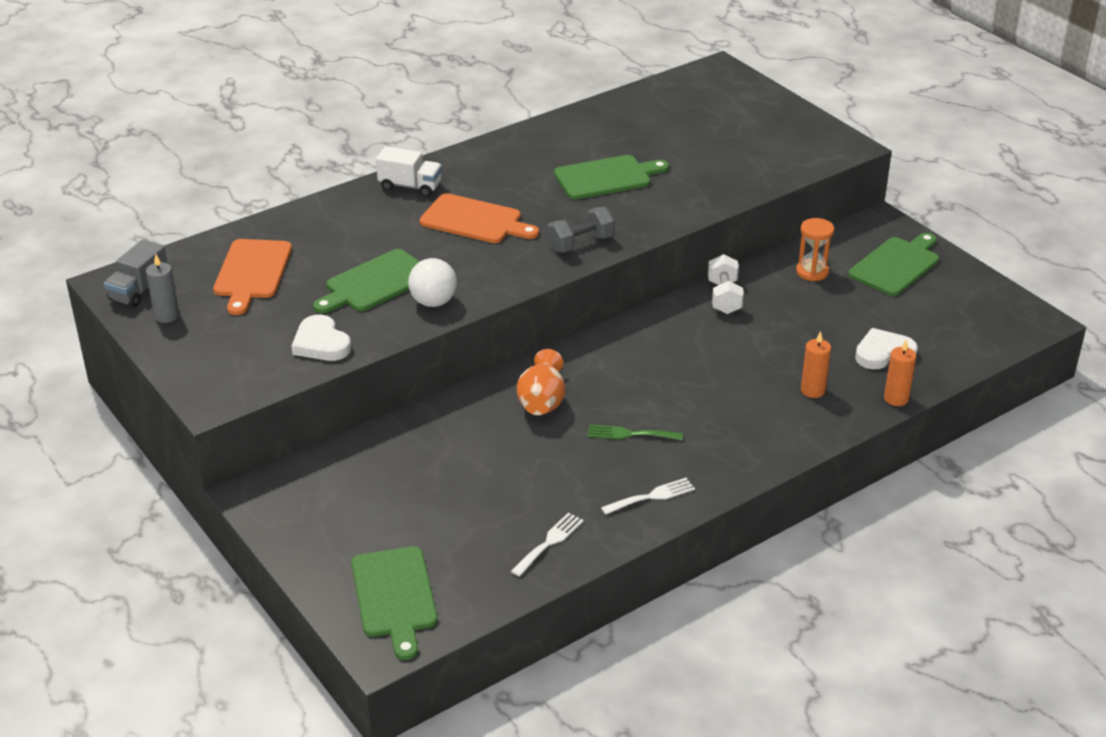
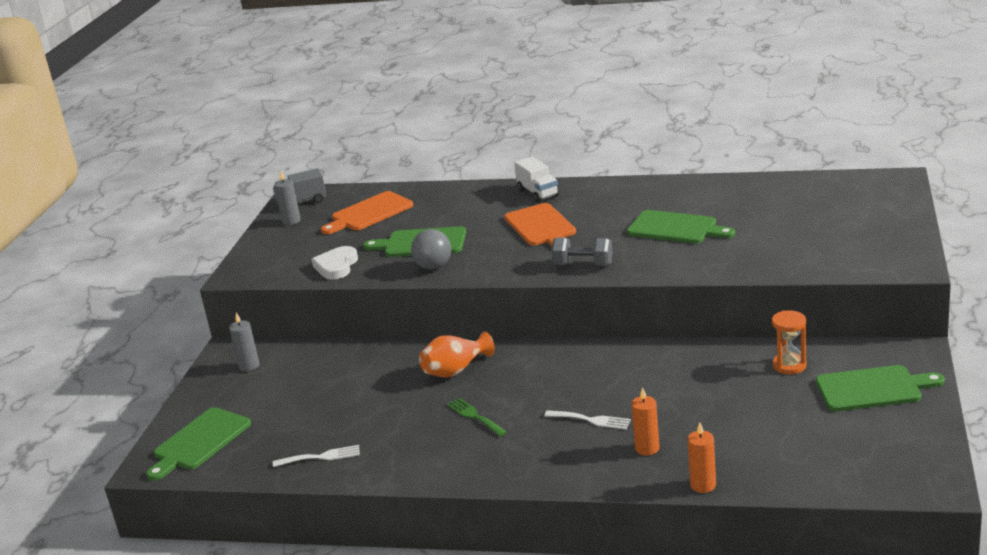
camera: 50 degrees right, 10 degrees down
(311, 498) = (249, 366): none -> grey candle
(433, 302) = (434, 267): white ball -> grey ball
(652, 496) = (423, 462): white fork -> white fork (591, 420)
(724, 297) = (688, 356): white dumbbell -> none
(883, 353) = (749, 448): white heart -> none

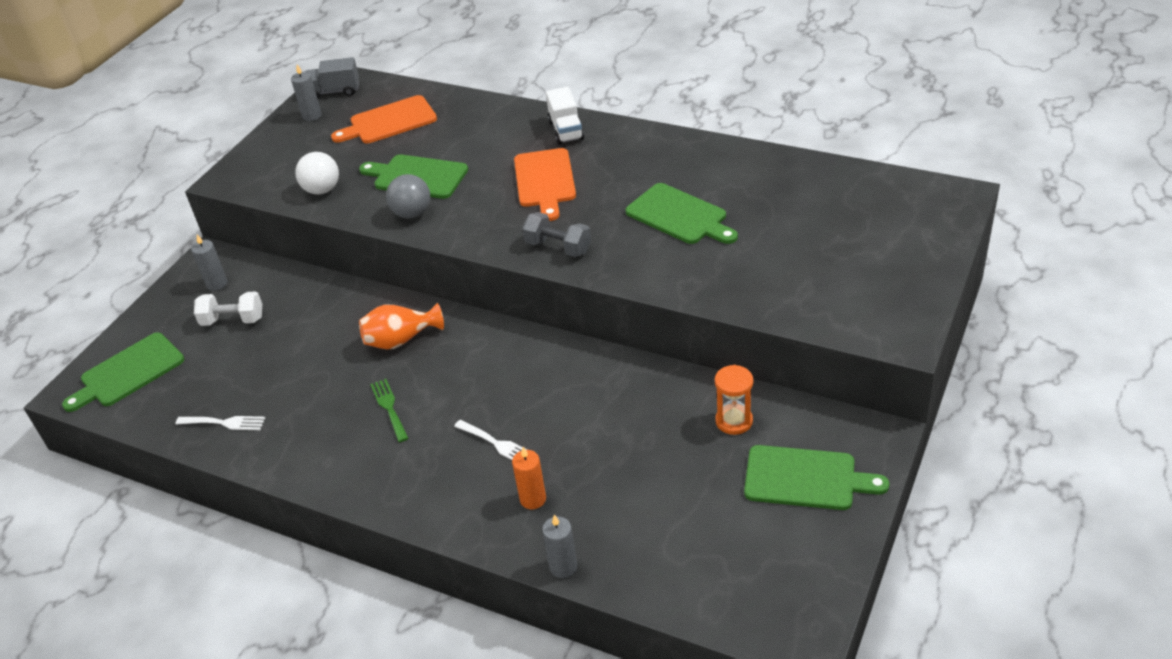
camera: 15 degrees right, 15 degrees up
(282, 387) = (233, 320): none -> white dumbbell
(336, 266) = (322, 190): white heart -> white ball
(703, 485) = (563, 567): orange candle -> grey candle

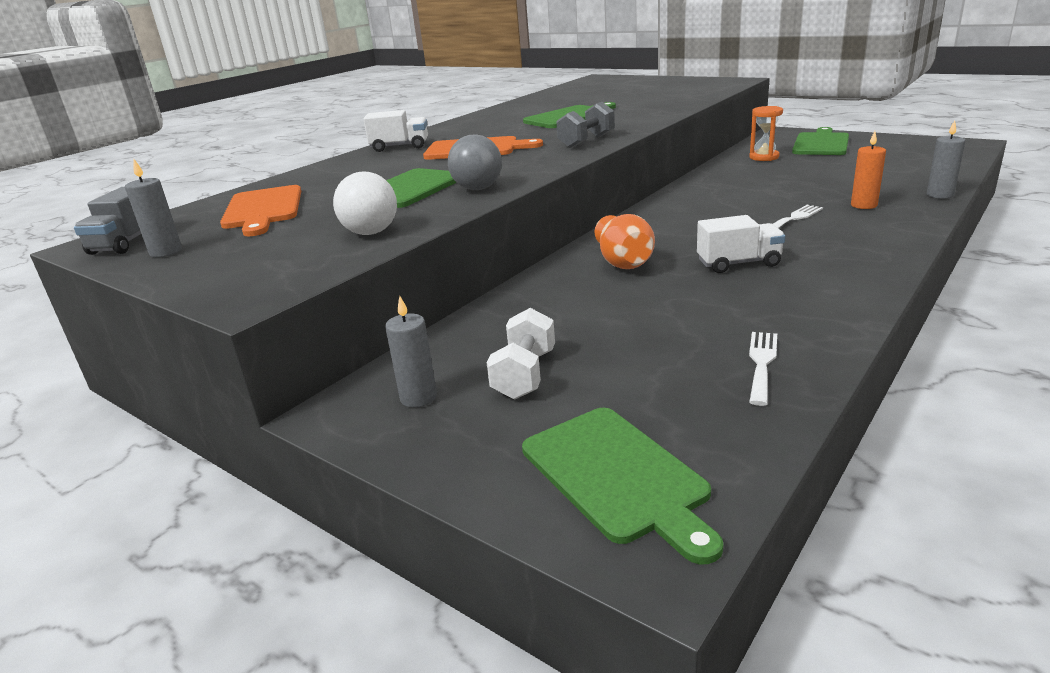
camera: 80 degrees left, 15 degrees down
(389, 407) = (738, 263): green fork -> white truck

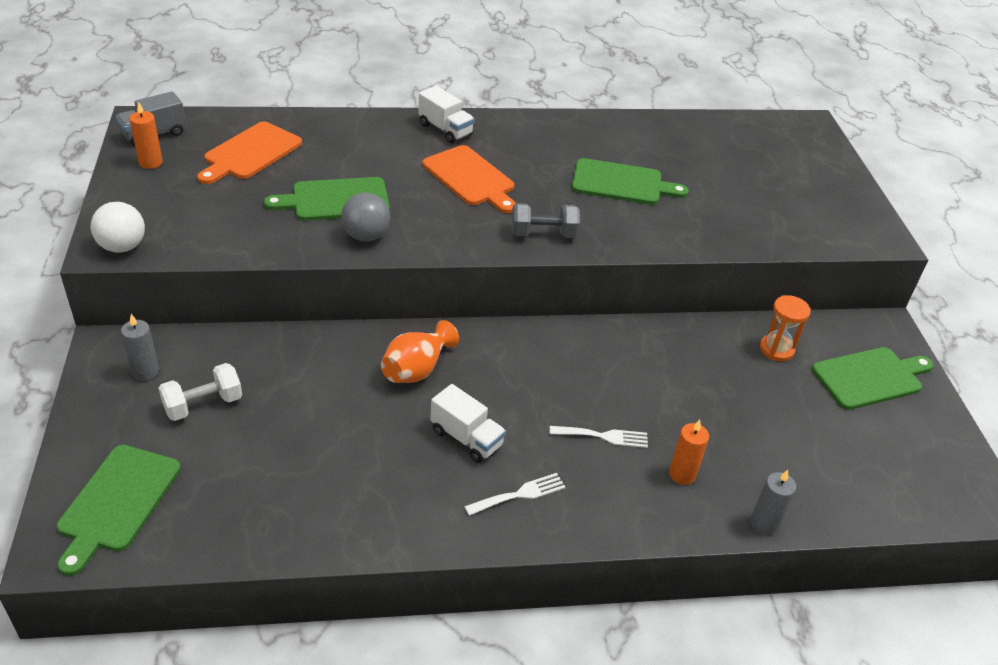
camera: 40 degrees right, 15 degrees up
(166, 252) = (151, 162): grey candle -> orange candle
(371, 233) = (239, 235): white ball -> white ball (122, 247)
(761, 363) = (296, 516): white fork -> white fork (520, 494)

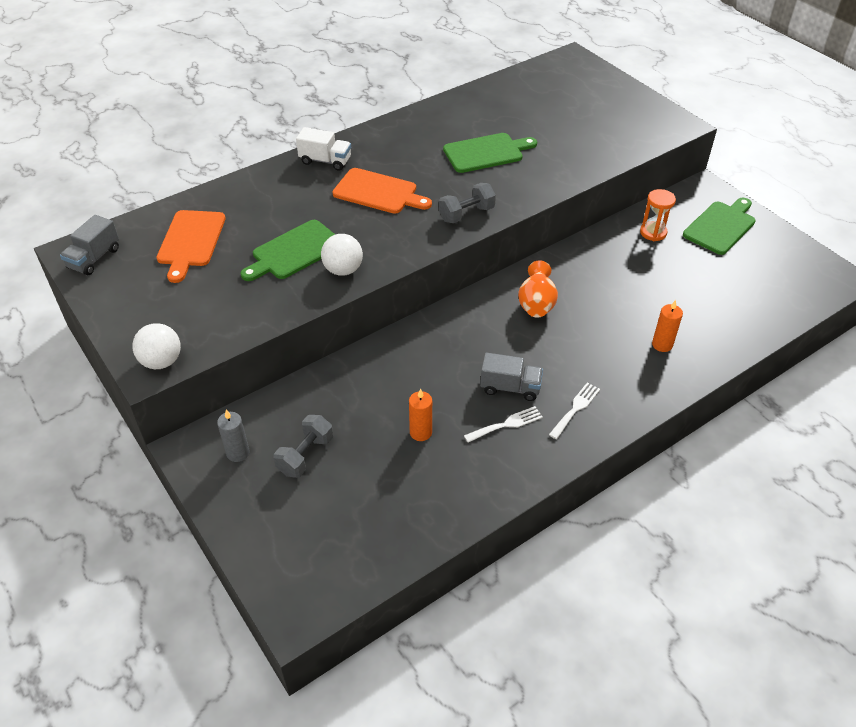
camera: 25 degrees left, 5 degrees up
(117, 502) = (308, 557): green cutting board -> none
(151, 162) = (115, 283): orange candle -> orange candle (420, 432)
(203, 405) = (305, 455): white dumbbell -> grey dumbbell
(366, 236) = (343, 270): grey ball -> white ball
(416, 369) = (435, 355): orange vase -> orange vase (536, 304)
(466, 438) = (510, 387): white truck -> grey truck
(603, 436) = (595, 343): white fork -> white fork (506, 424)
(764, 524) = (732, 352): grey candle -> none

